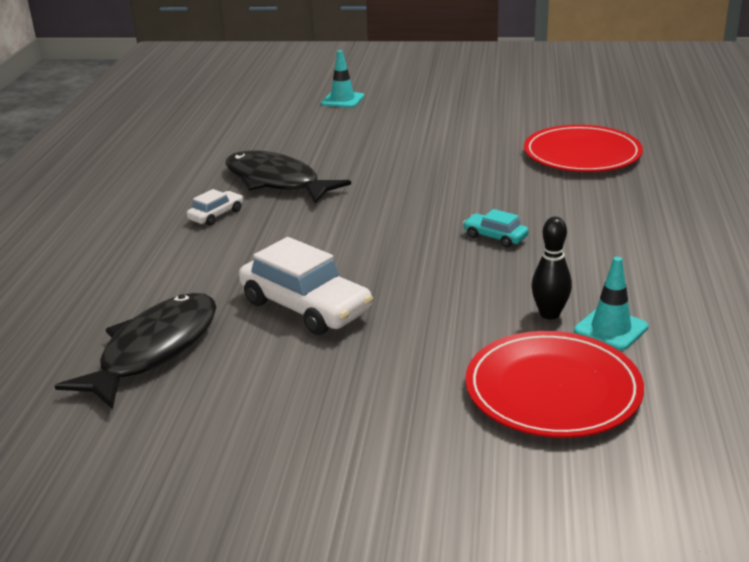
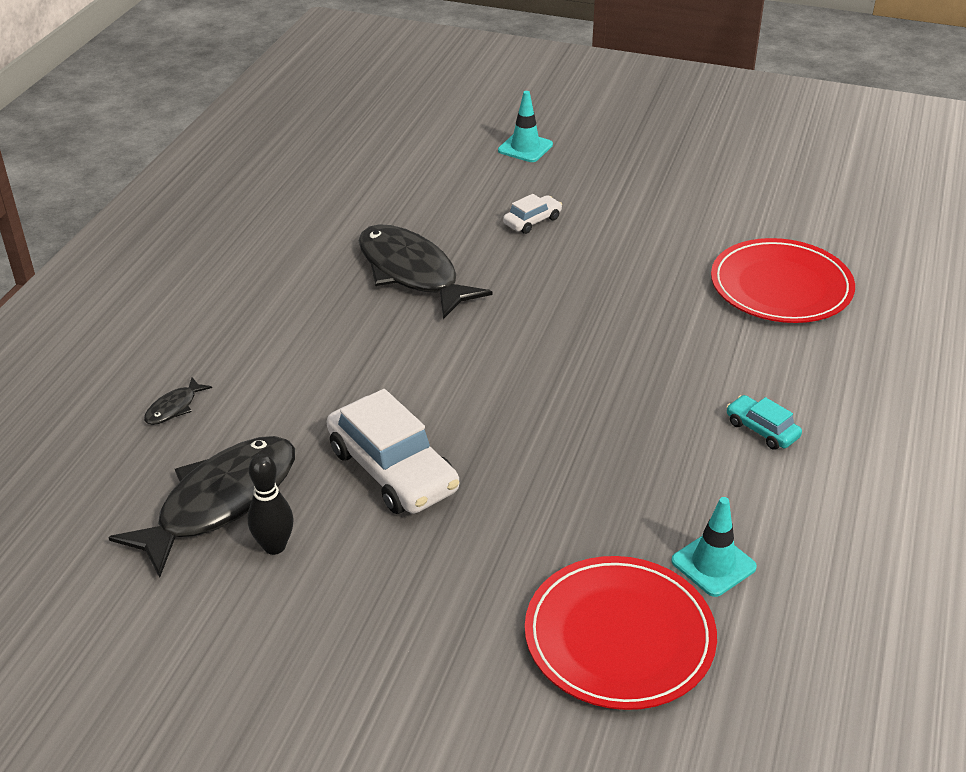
camera: 10 degrees right, 10 degrees up
(91, 292) = (174, 407): none -> black fish
(216, 215) = (332, 314): white car -> white car (532, 221)
(495, 237) = (632, 403): turquoise car -> turquoise car (762, 430)
(549, 314) = (653, 530): black bowling pin -> black bowling pin (274, 546)

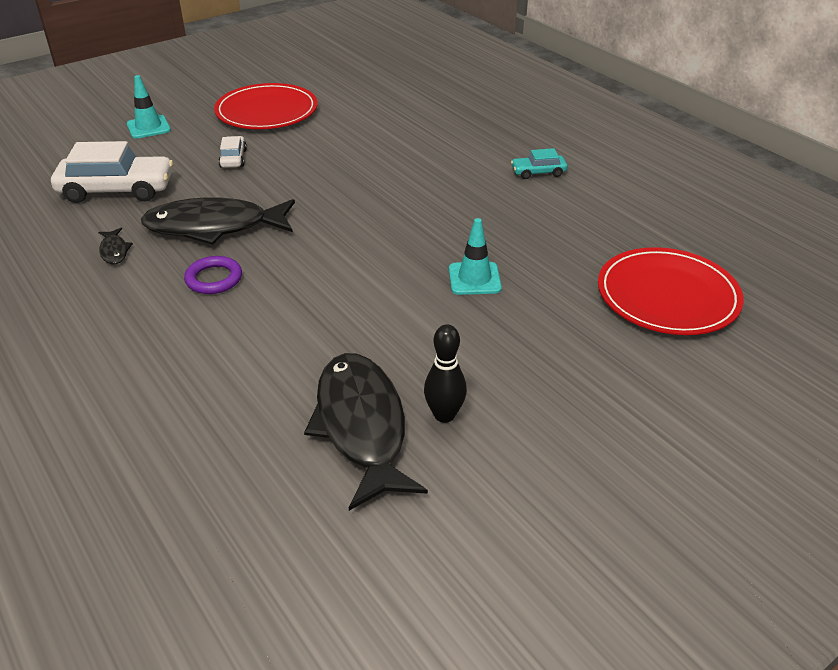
camera: 55 degrees left, 0 degrees up
(174, 407) = (211, 410): black fish -> black fish (114, 251)
(338, 315) = (214, 279): none -> purple ring
(392, 470) = (421, 323): white car -> white car (117, 190)
(713, 564) = (634, 237): turquoise traffic cone -> turquoise traffic cone (474, 279)
(781, 286) = (422, 112): red plate -> red plate (267, 111)

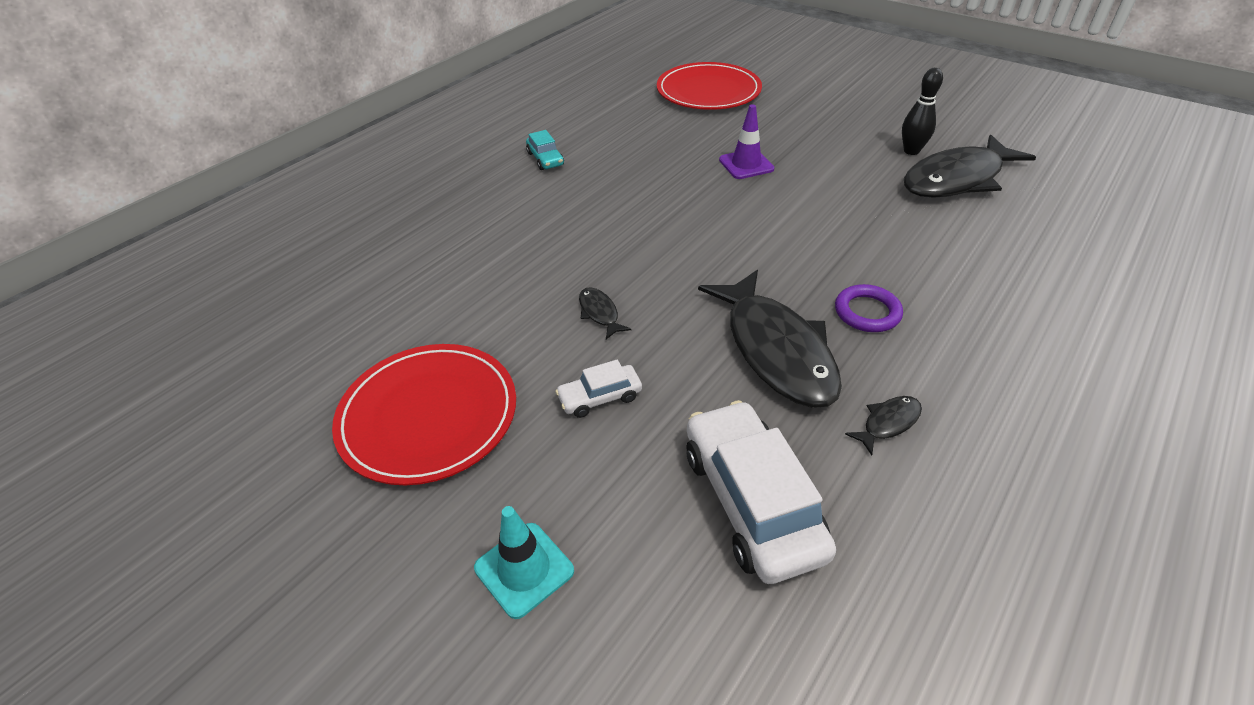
camera: 105 degrees left, 5 degrees up
(308, 169) = (599, 313): none -> black fish
(474, 279) = (746, 164): turquoise traffic cone -> purple traffic cone

